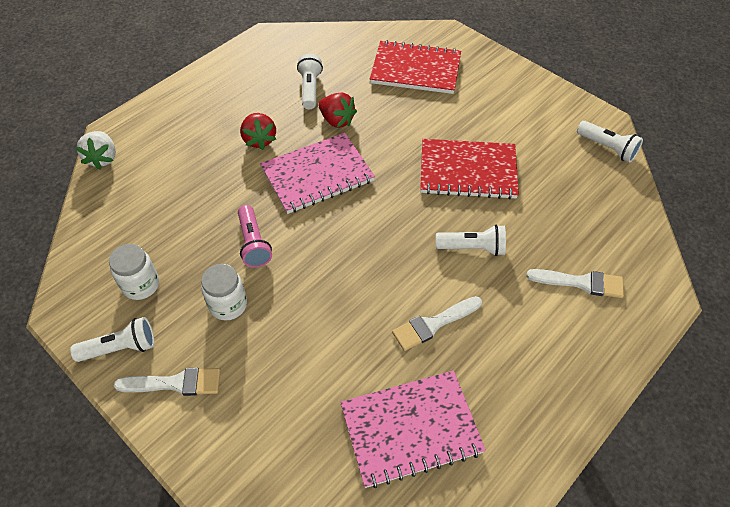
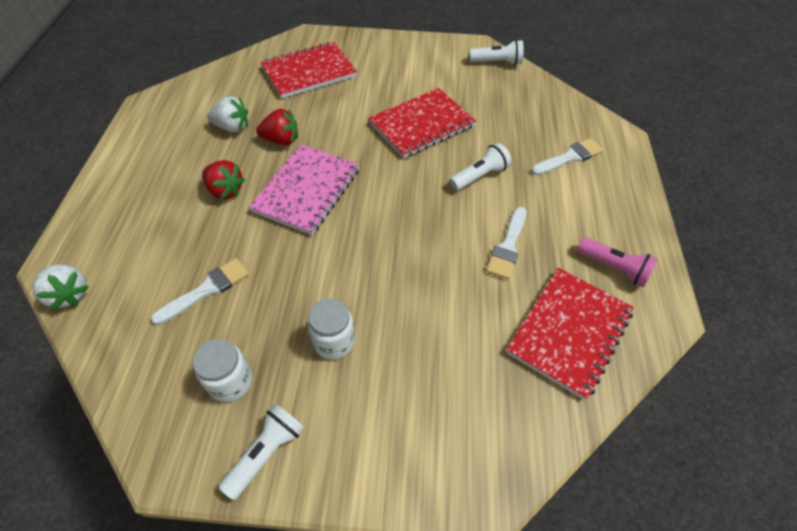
camera: 40 degrees left, 0 degrees up
(175, 383) = (352, 442): white brush -> white brush (207, 289)
(253, 243) = (305, 277): pink flashlight -> pink flashlight (613, 268)
(310, 89) = (232, 127): white flashlight -> white strawberry
(410, 429) = (569, 332): pink notebook -> red notebook

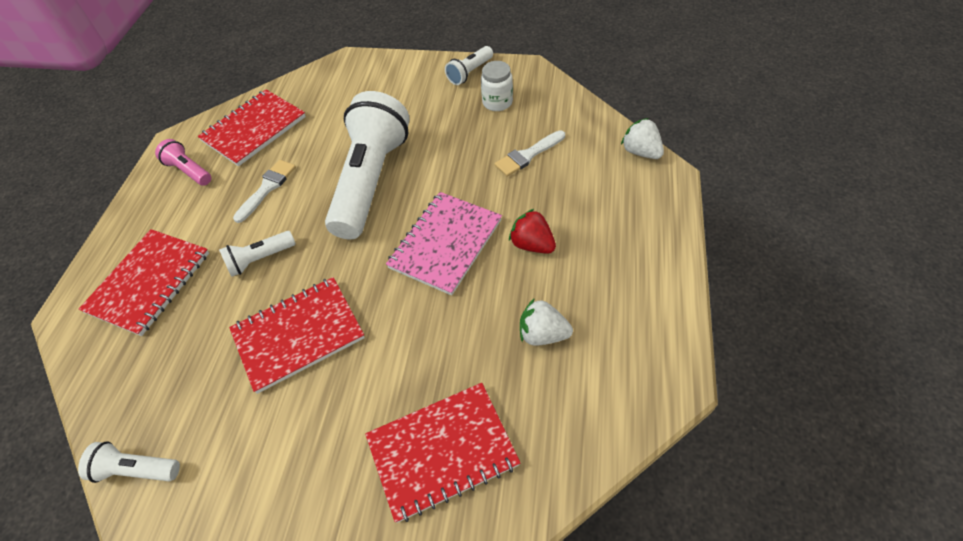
camera: 170 degrees left, 0 degrees up
(281, 140) = (477, 312): red strawberry -> none
(333, 341) = (426, 123): white jar -> none
(392, 256) = (371, 180): none -> white flashlight
(569, 157) = (149, 282): white brush -> red notebook

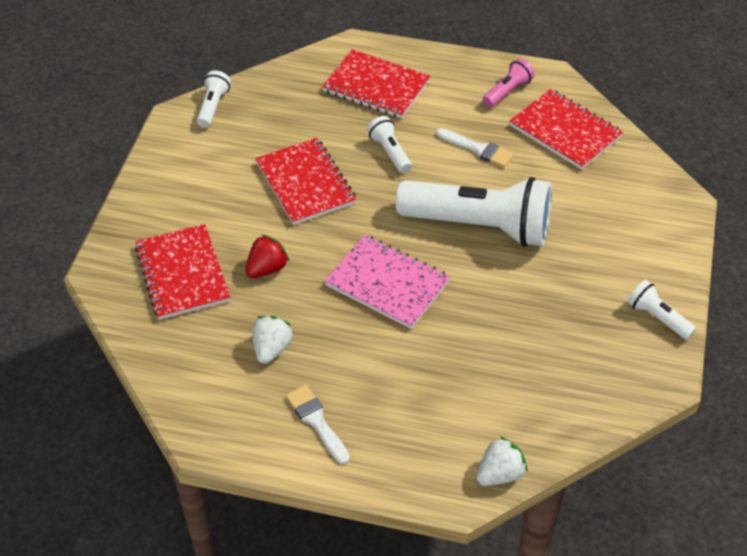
camera: 90 degrees right, 5 degrees down
(497, 102) = (599, 341): white jar -> none
(528, 155) = (504, 362): white brush -> white brush (316, 421)
(532, 244) = (375, 352): red strawberry -> red strawberry (267, 269)

